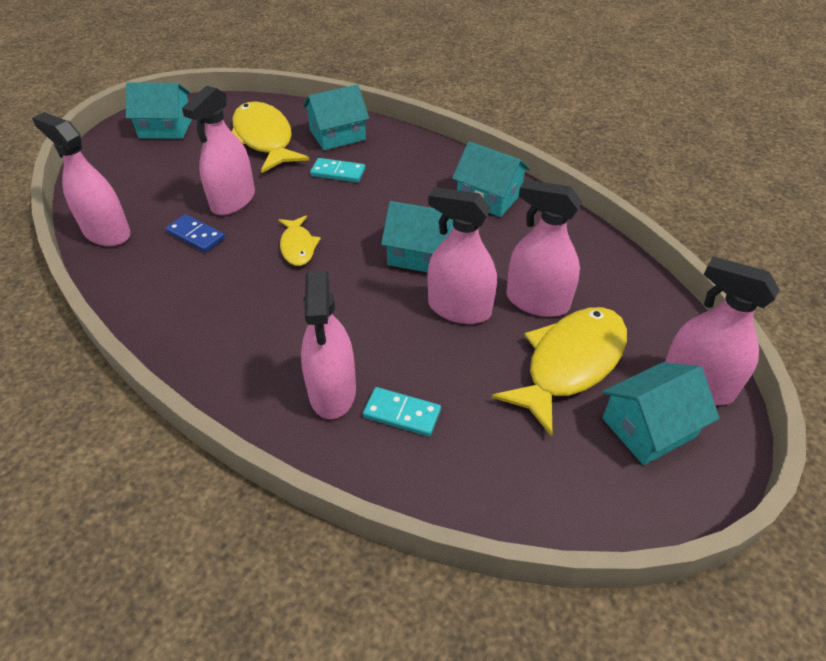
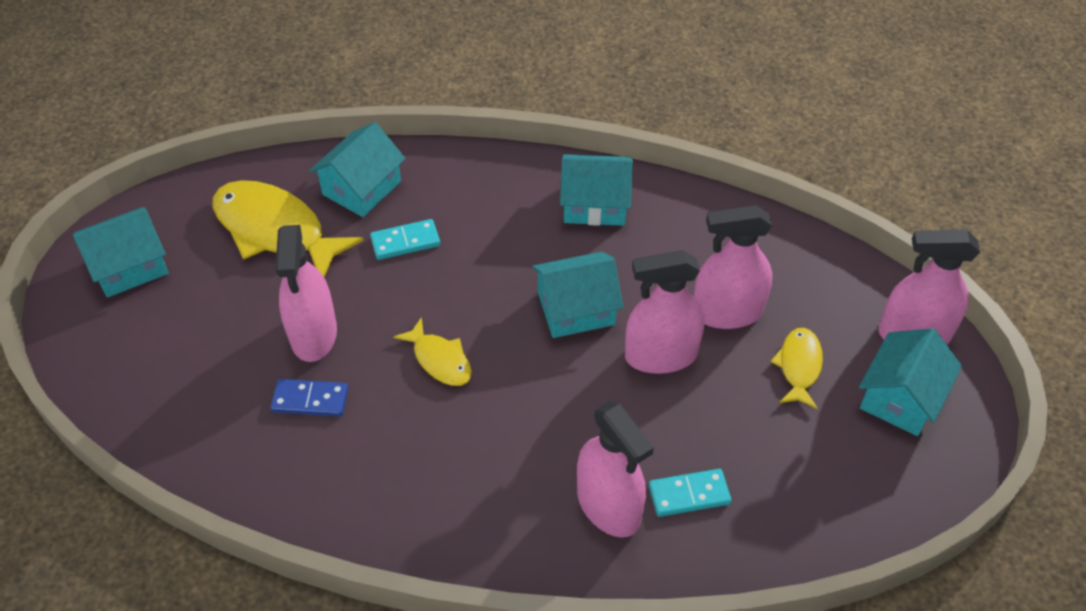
camera: 30 degrees left, 5 degrees up
(107, 233) = (197, 446): pink spray bottle -> none
(570, 364) = (799, 366): yellow fish -> yellow fish, size x0.53

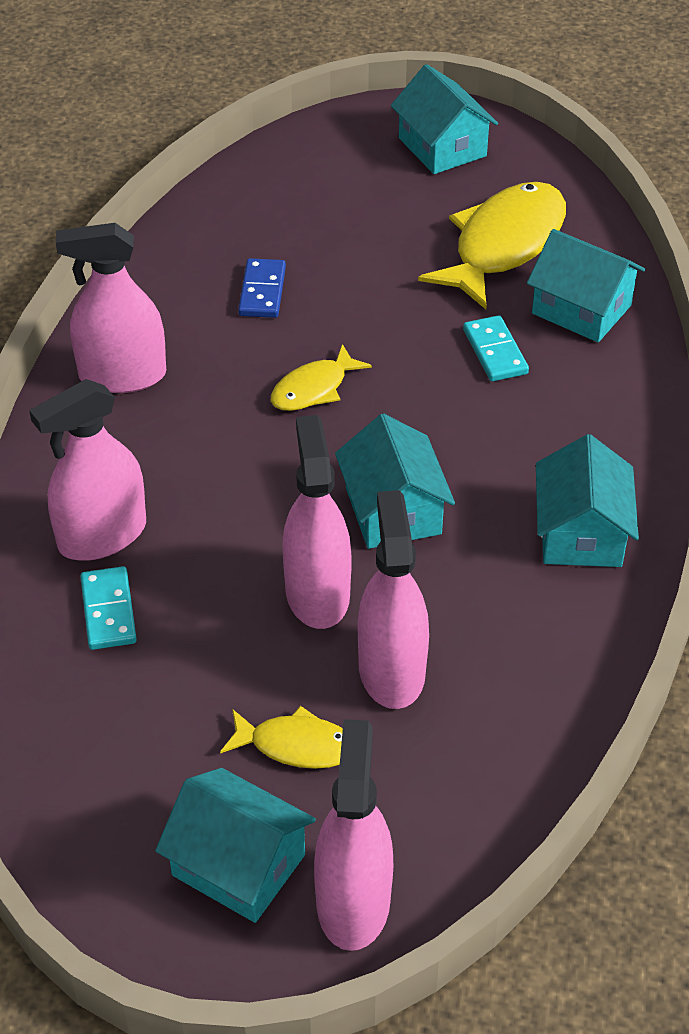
camera: 90 degrees right, 5 degrees down
(314, 334) = (351, 287): pink spray bottle -> pink spray bottle (122, 375)

